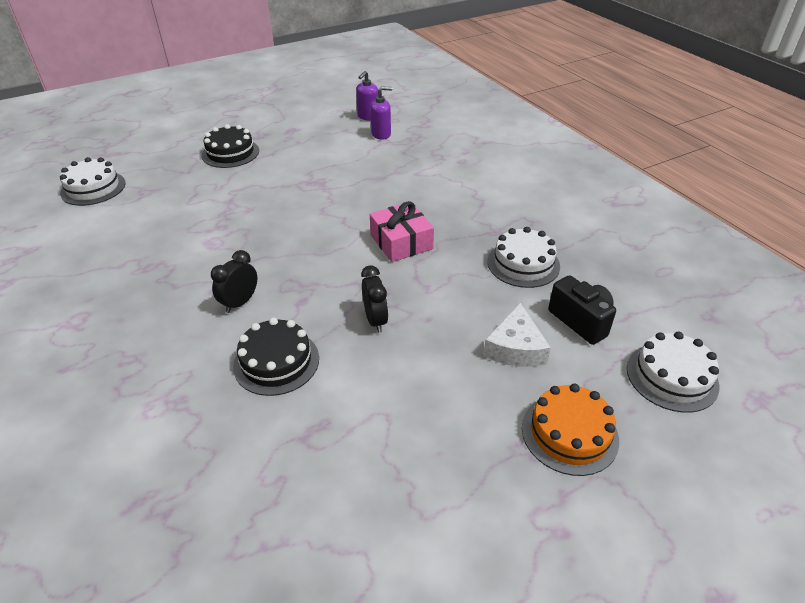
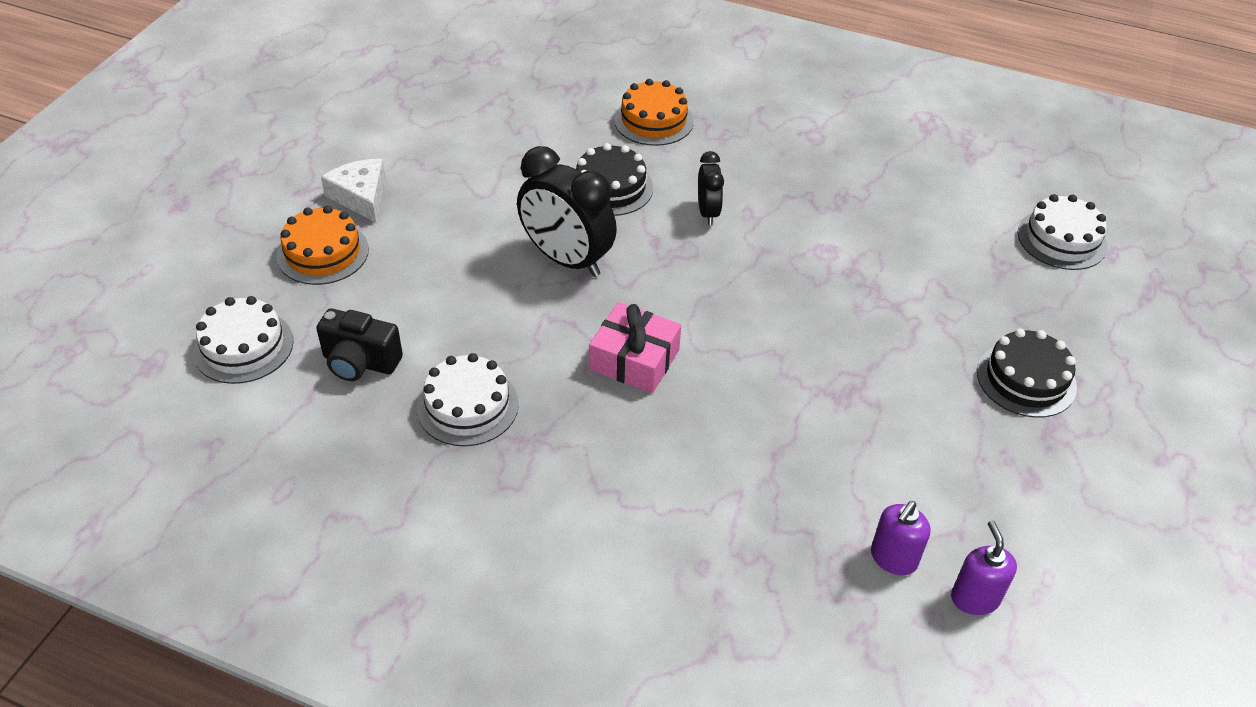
camera: 140 degrees right, 5 degrees up
(155, 411) = (653, 120): none -> orange cake
(375, 320) = (566, 260): black clock -> black clock, size x1.87
(515, 348) = (412, 300): white cheese -> white cheese (361, 196)

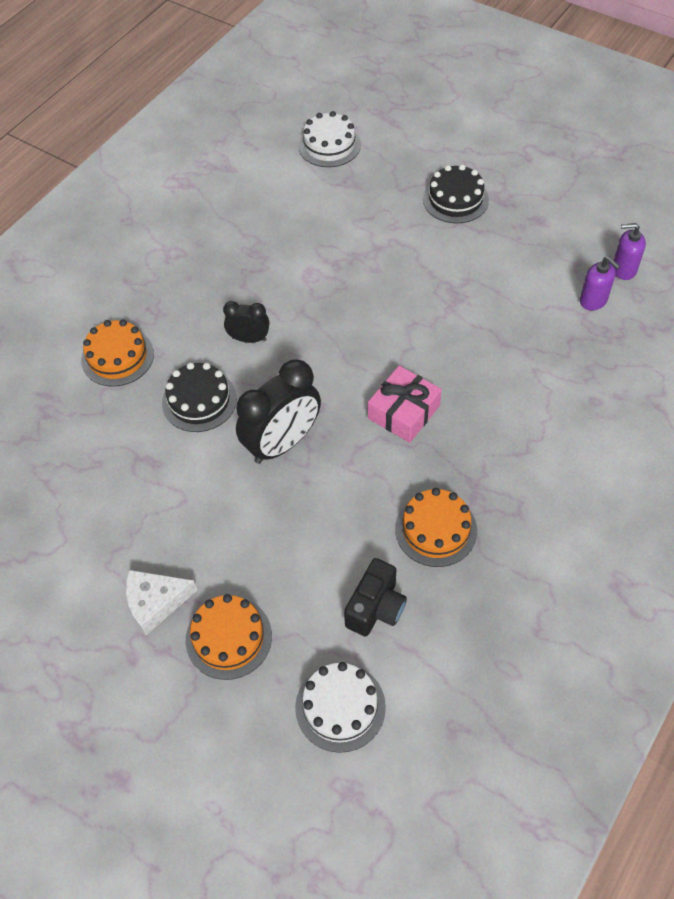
camera: 75 degrees left, 10 degrees up
(467, 406) = (436, 529): white cake -> orange cake

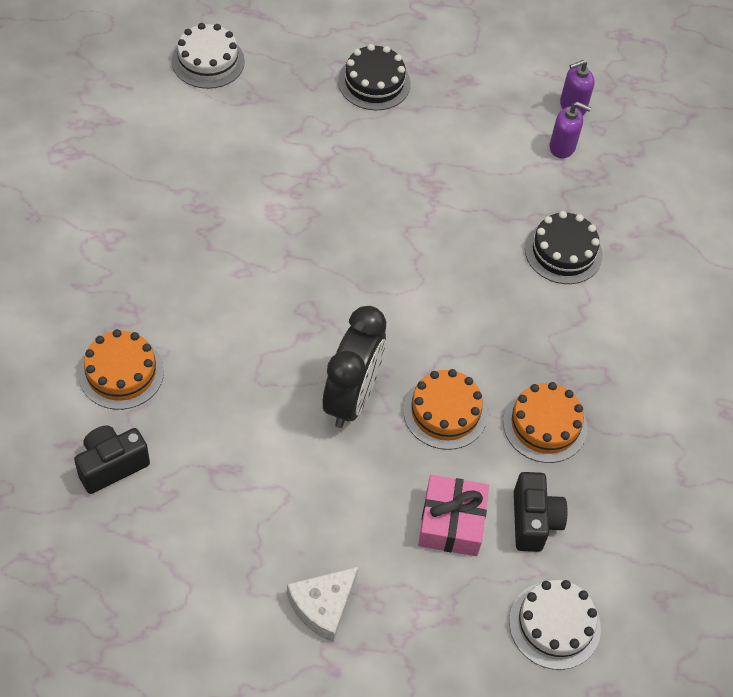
camera: 35 degrees left, 0 degrees up
(66, 424) = (111, 465): none -> black camera
(199, 400) = (239, 386): black cake -> black cake (563, 252)
(228, 637) = (415, 608): orange cake -> orange cake (445, 412)
(249, 339) = (251, 302): black clock -> none
(404, 412) = (450, 322): pink gift -> pink gift (451, 522)

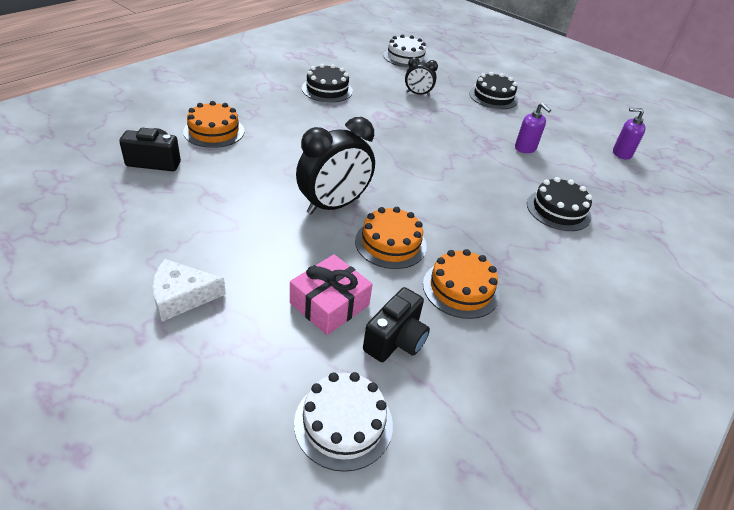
camera: 35 degrees right, 15 degrees down
(173, 202) = (327, 90): none -> black cake
(285, 137) = (417, 94): none -> black clock
(562, 147) = (599, 166): purple soap dispenser -> purple soap dispenser (525, 148)

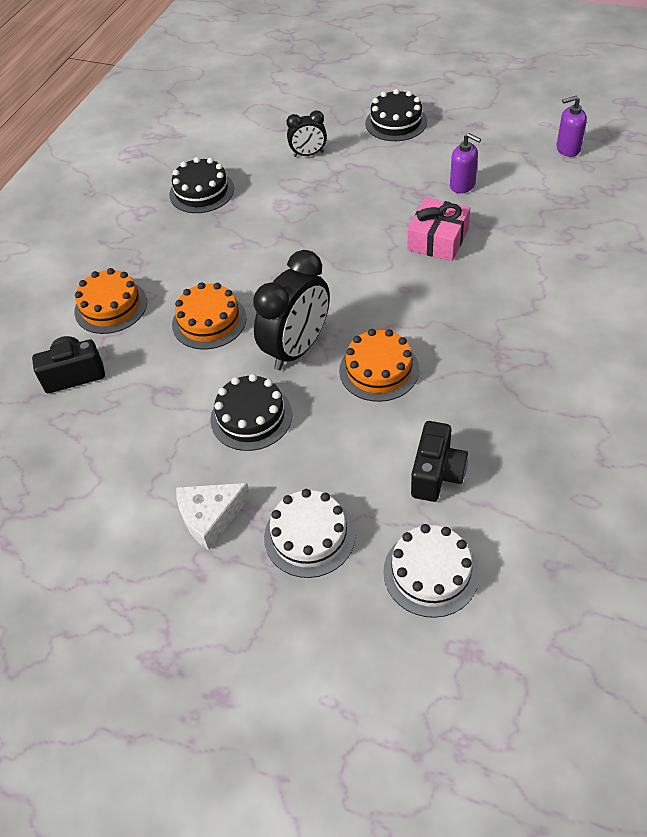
camera: 10 degrees left, 10 degrees up
(329, 304) = (355, 463): pink gift -> pink gift (438, 239)
(405, 57) = (265, 101): white cake -> white cake (309, 536)
(461, 289) = (471, 392): orange cake -> orange cake (209, 321)
(558, 210) = (529, 256): black cake -> black cake (251, 417)

